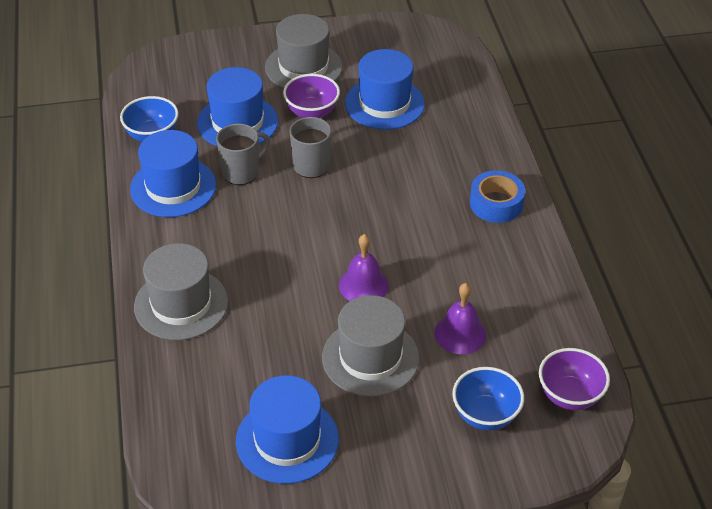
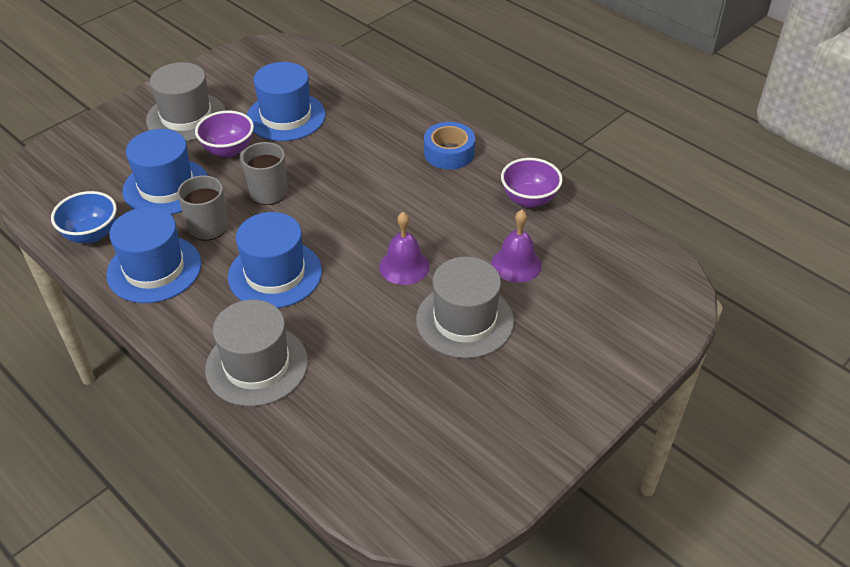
camera: 35 degrees left, 0 degrees up
(287, 440) = (460, 426): blue hat -> blue hat (275, 274)
(485, 415) = (594, 315): blue bowl -> none
(569, 396) = (639, 267): purple bowl -> purple bowl (529, 199)

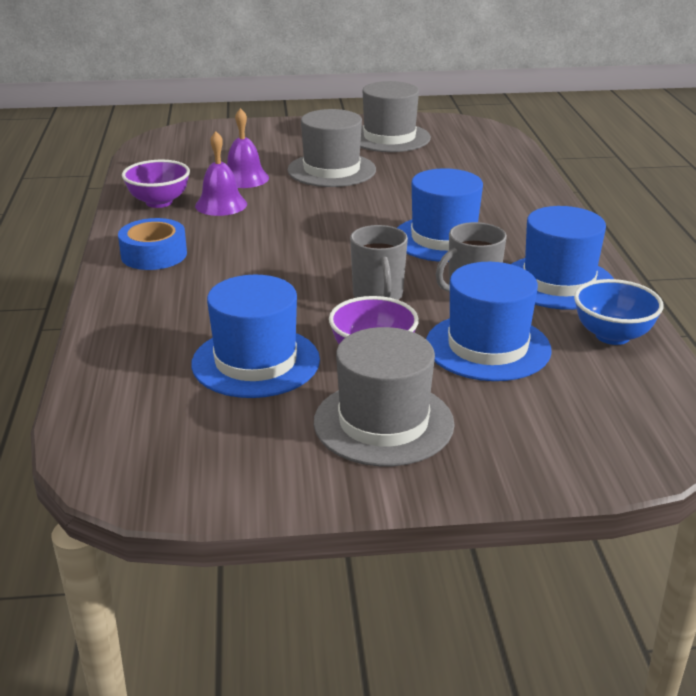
camera: 140 degrees left, 15 degrees down
(257, 365) = (515, 201): grey hat -> grey hat (389, 137)
(404, 266) = (329, 206): purple bell -> purple bell (221, 205)

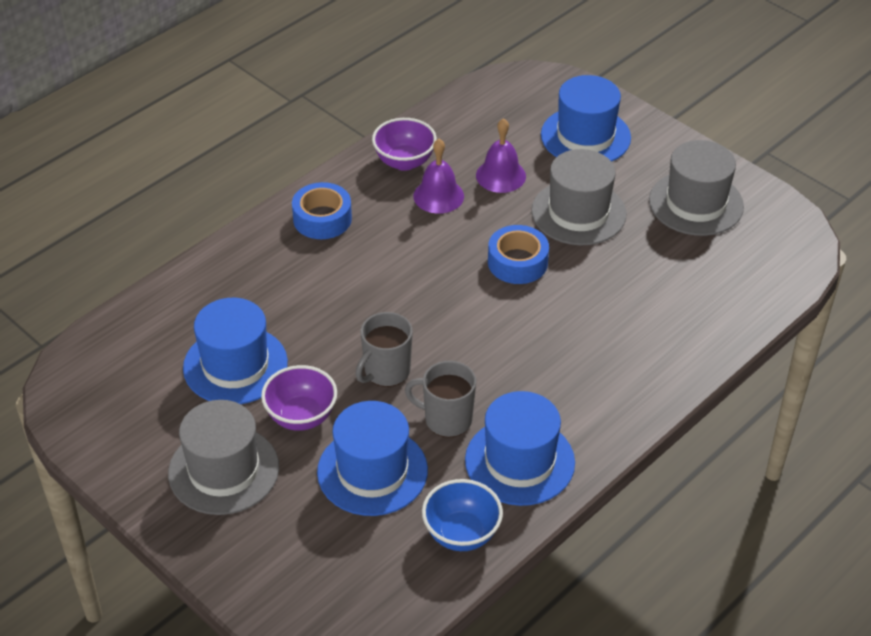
camera: 50 degrees right, 15 degrees up
(344, 206) = (517, 262): none -> blue tape
(444, 239) = (523, 354): blue hat -> blue hat (585, 136)

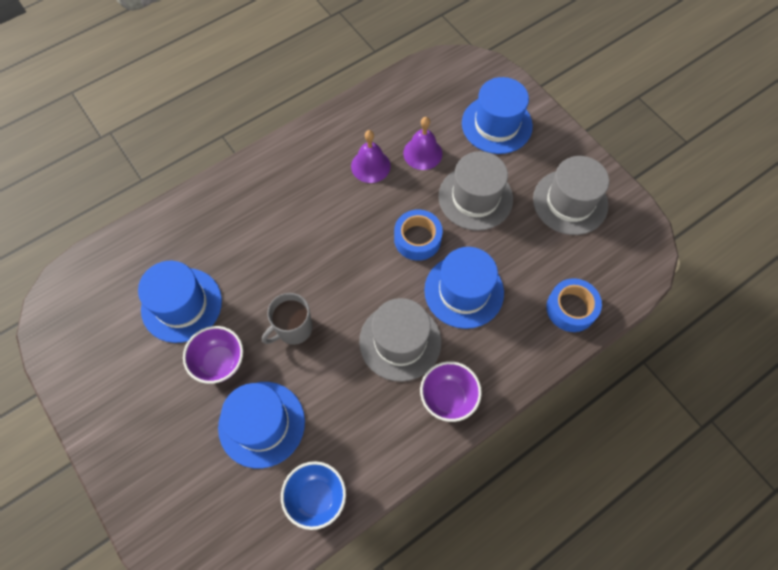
camera: 10 degrees right, 20 degrees up
(223, 470) = (150, 404): grey hat -> grey hat (400, 341)
(322, 219) = (277, 175): blue tape -> blue tape (571, 308)
(404, 162) = (351, 129): purple bowl -> purple bowl (448, 397)
(446, 419) = (329, 383): grey mug -> none
(519, 461) = (377, 434): blue hat -> blue hat (464, 291)

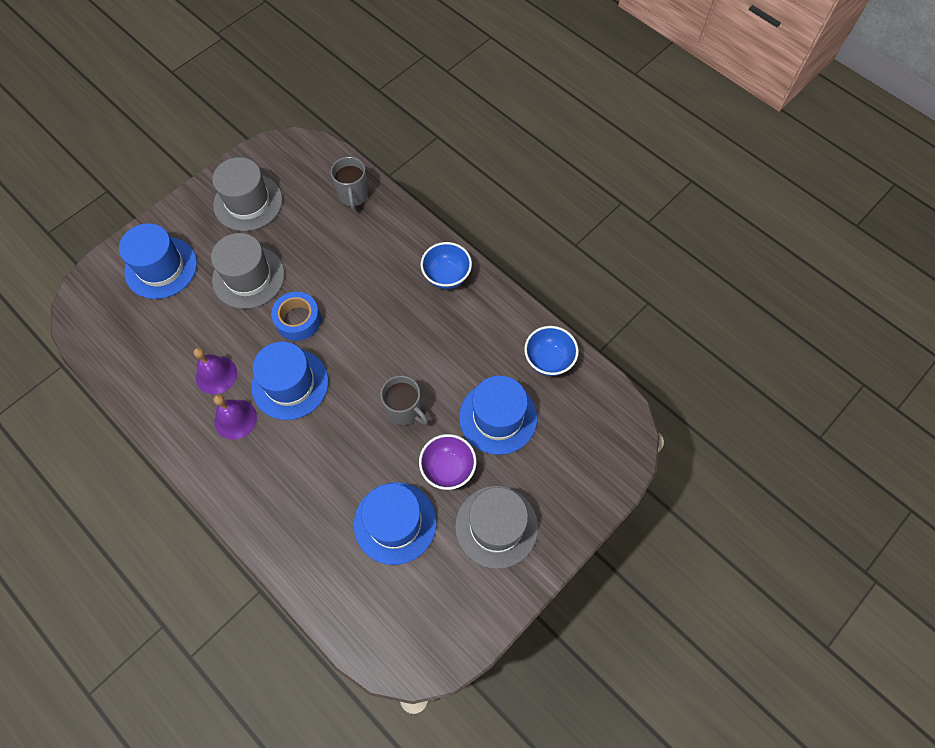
camera: 100 degrees left, 0 degrees up
(400, 341) = (403, 319): grey hat -> grey hat (496, 526)
(422, 153) = (198, 329): purple bell -> purple bell (235, 419)
(448, 397) = (446, 276): purple bowl -> blue bowl
(464, 291) = (347, 276): blue hat -> blue hat (290, 384)
(571, 308) = (353, 196): blue tape -> grey mug

